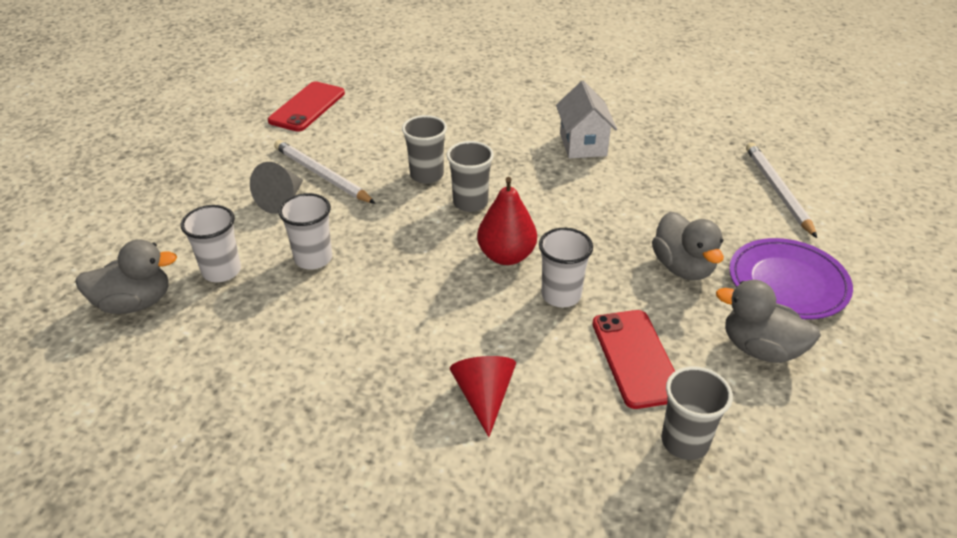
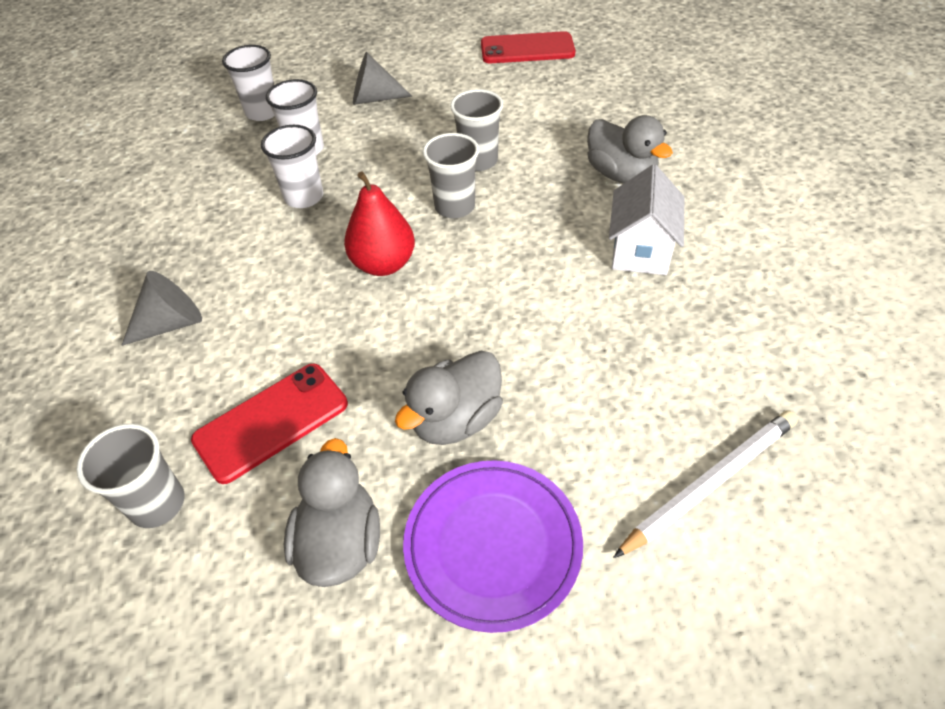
camera: 65 degrees right, 10 degrees up
(135, 303) = (205, 93): grey duck -> grey duck (621, 174)
(322, 175) = (427, 103): white pencil -> none
(484, 397) = (171, 323): red cone -> grey cone
(561, 295) = (343, 327): white cup -> white cup (304, 197)
(583, 144) = (640, 250): white house -> white house turned 45 degrees counterclockwise

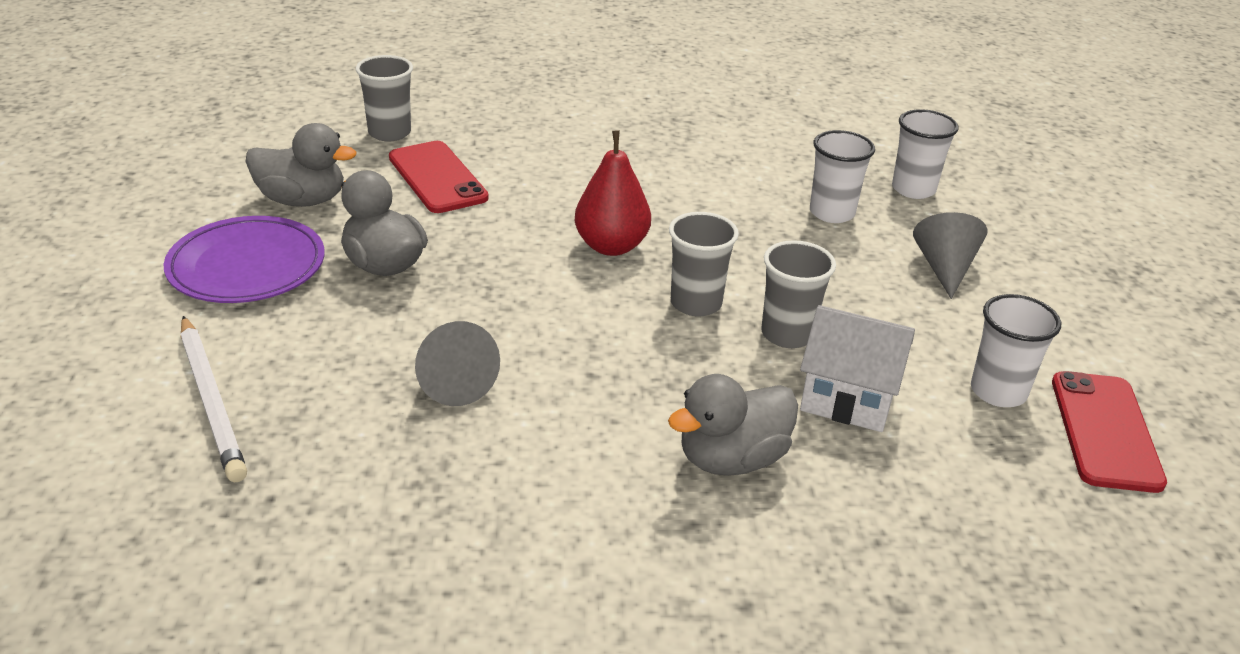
camera: 95 degrees right, 15 degrees down
(171, 323) = (575, 137): grey cone -> grey cone (454, 382)
(304, 197) = (740, 207): white cup -> white cup (998, 392)
(640, 250) = (563, 438): white house -> white house (847, 400)

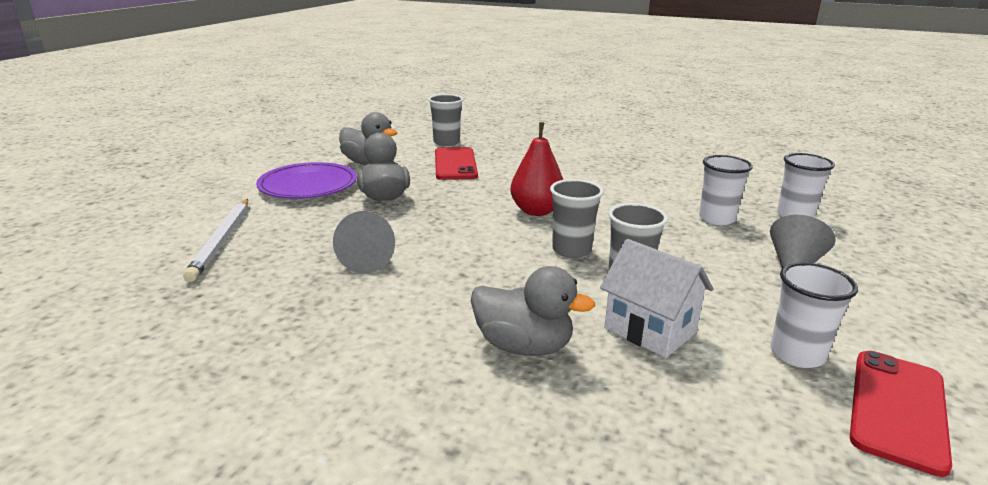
camera: 25 degrees right, 10 degrees down
(732, 459) = (523, 346): grey duck -> grey duck turned 150 degrees counterclockwise

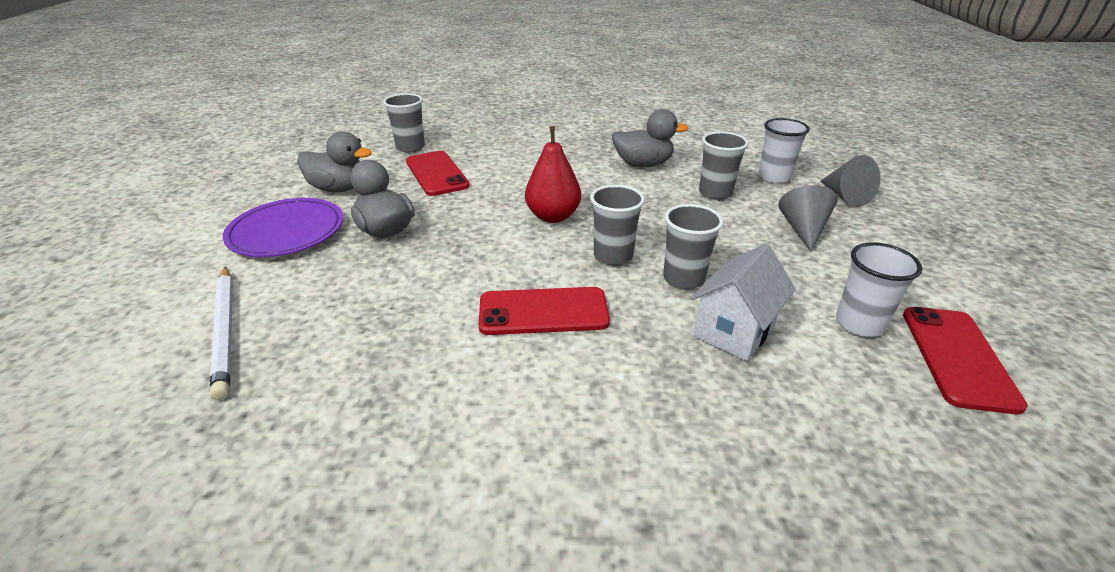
camera: 20 degrees left, 10 degrees up
(368, 260) = (418, 316): grey cone -> grey cone (845, 196)
(476, 278) = (543, 312): none -> red phone
(523, 346) = (637, 381): grey duck -> grey duck (643, 164)
(650, 330) = (734, 331): white house -> white house turned 75 degrees counterclockwise
(716, 219) = (715, 193): white cup -> grey cup

